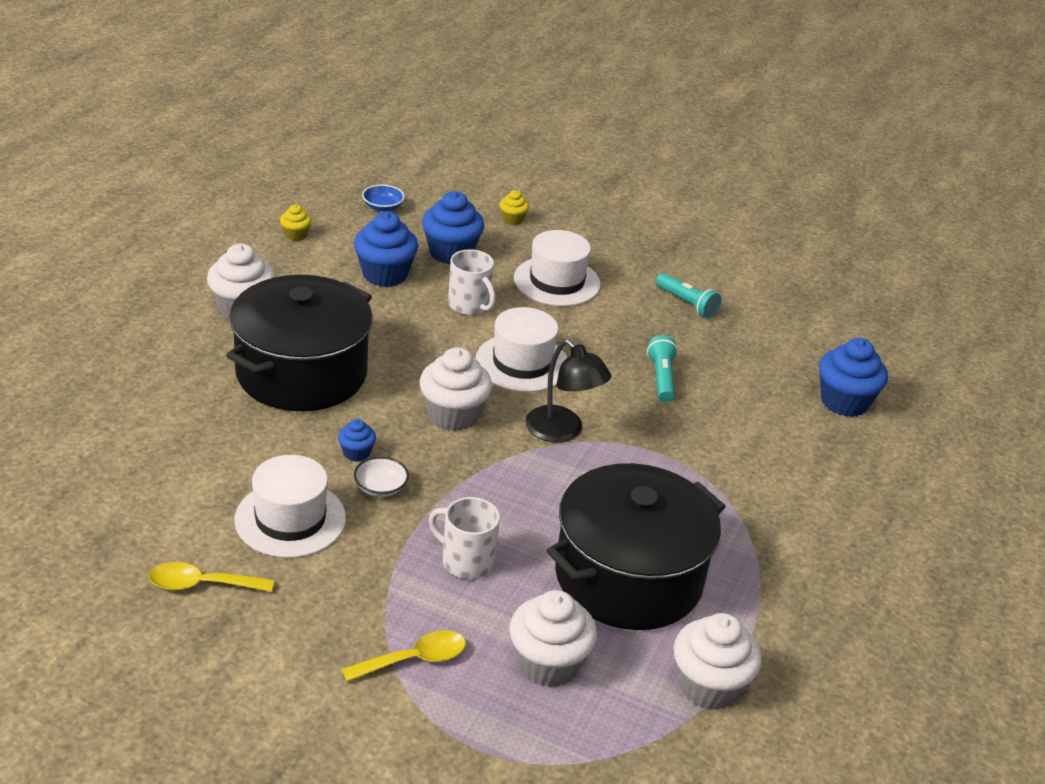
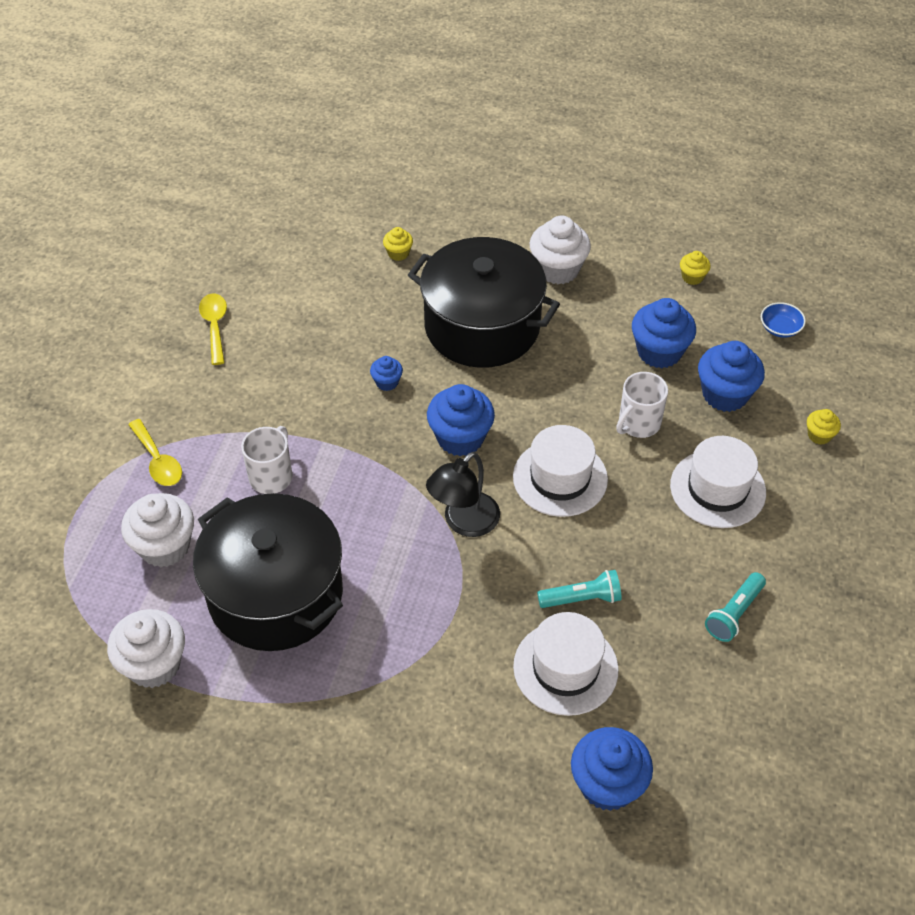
camera: 85 degrees right, 15 degrees up
(154, 412) = (398, 253): none -> yellow cupcake
(290, 519) = (295, 358): white hat -> white hat (565, 668)
(380, 487) = (347, 406): white bowl -> none
(453, 415) = (460, 438): white cupcake -> blue cupcake

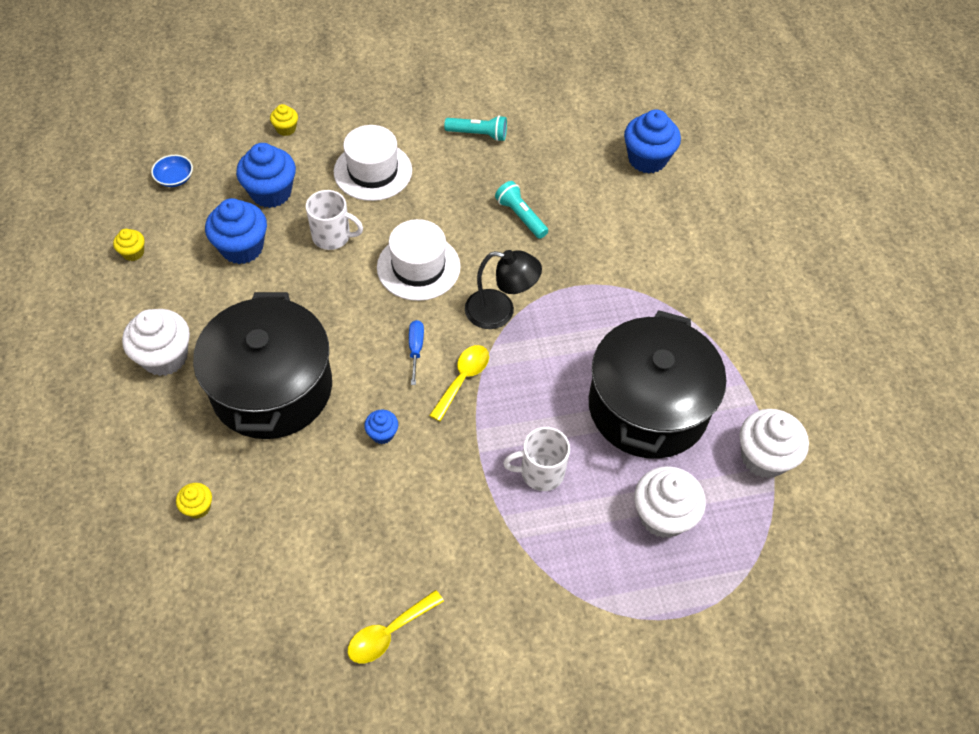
camera: 120 degrees left, 5 degrees up
(158, 461) = (583, 580): yellow spoon -> yellow spoon (463, 379)
(460, 438) = (415, 349): blue cupcake -> blue screwdriver
(565, 668) = (582, 206): white hat -> none

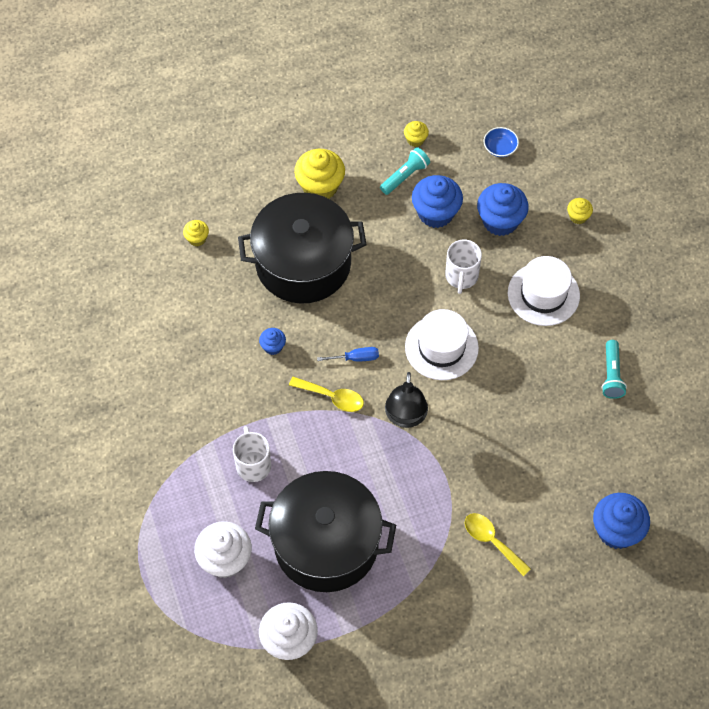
camera: 85 degrees right, 5 degrees up
(165, 357) = (320, 186): white cupcake -> yellow cupcake
(389, 632) = (114, 377): yellow spoon -> yellow spoon (492, 541)
(521, 216) = (516, 423): turquoise flashlight -> turquoise flashlight (405, 176)

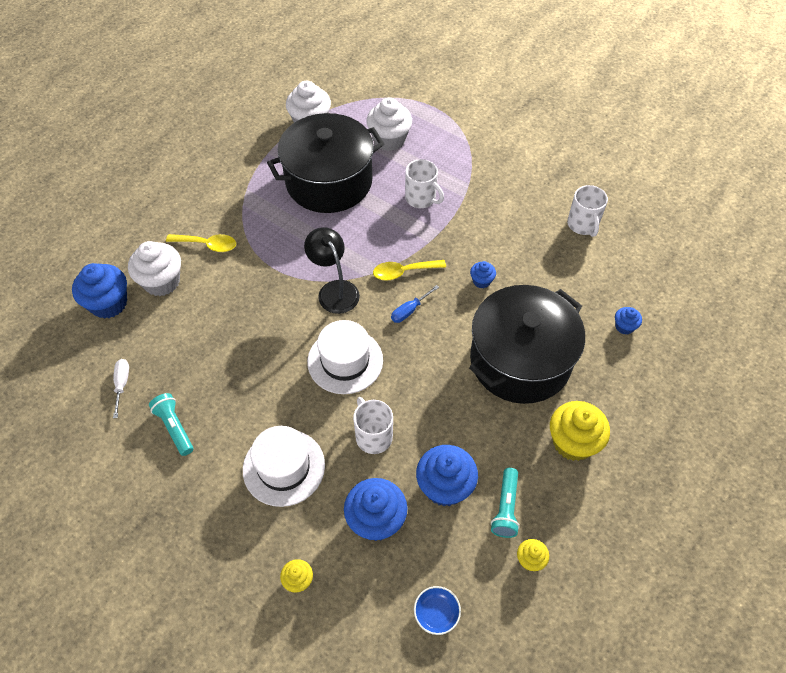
camera: 145 degrees right, 5 degrees down
(135, 343) = (583, 225): none -> white mug
(197, 238) = (624, 326): yellow cupcake -> blue cupcake
(556, 525) = (162, 282): none -> white cupcake
(638, 439) = (122, 385): none -> white screwdriver

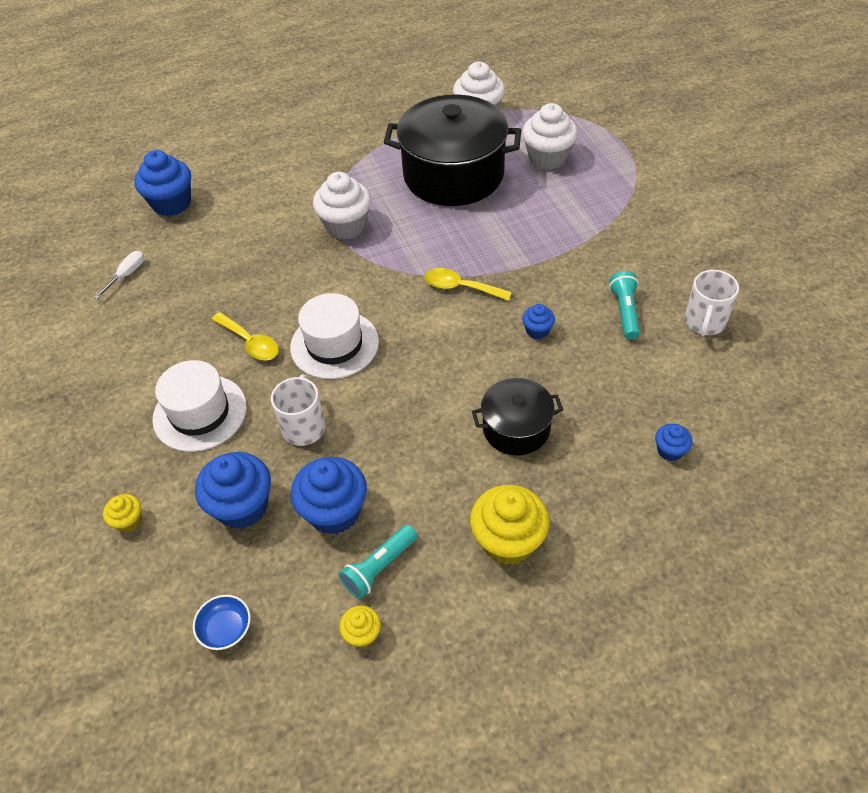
camera: 35 degrees right, 5 degrees down
(162, 282) = (229, 203): white cupcake -> white cupcake (346, 226)
(174, 427) = (138, 331): turquoise flashlight -> turquoise flashlight (625, 312)
(207, 245) = (294, 187): yellow spoon -> yellow spoon (250, 342)
(334, 290) = (377, 275): black lamp -> none
(409, 310) = (437, 326): blue screwdriver -> none
(421, 198) = (537, 225): white mug -> none
(520, 360) = (516, 428): black pot -> black pot, size x0.52

